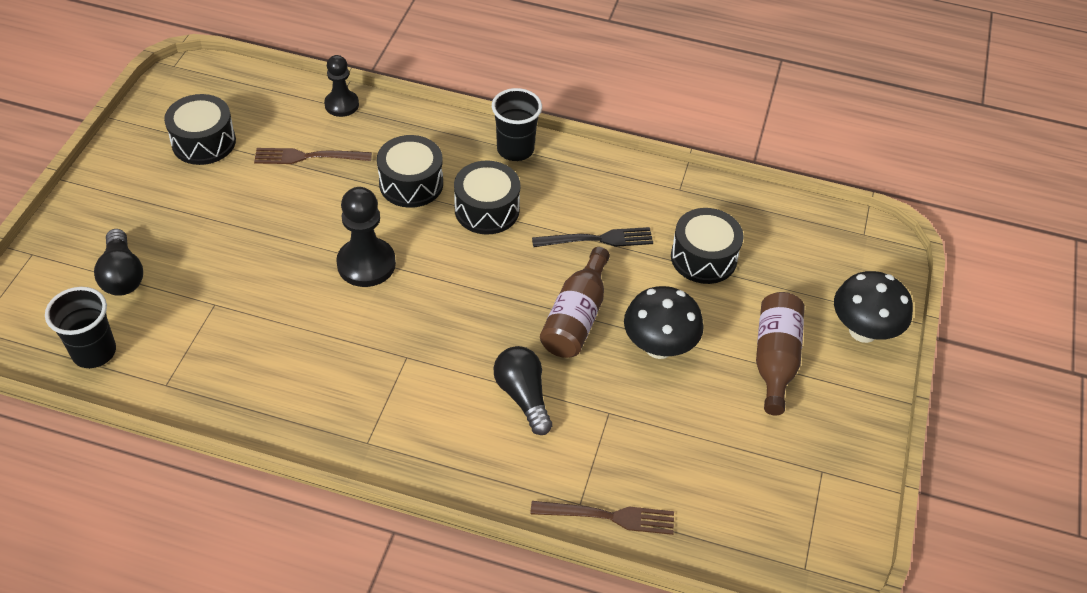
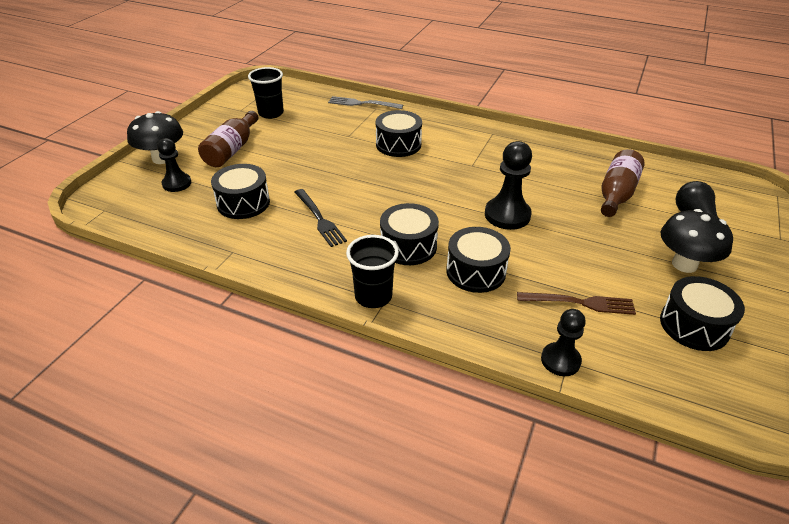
camera: 170 degrees left, 10 degrees down
(94, 352) = (683, 179): black cup -> black cup (271, 113)
(523, 396) = (398, 144): black light bulb -> black drum
(576, 317) = (354, 176): brown bottle -> brown bottle (616, 194)
(598, 239) = (320, 219): black fork -> black fork turned 120 degrees counterclockwise
(610, 516) = (362, 103): brown fork -> grey fork
(659, 347) = (304, 159): black mushroom -> black mushroom (684, 264)
(808, 284) = (177, 183): none -> black pawn

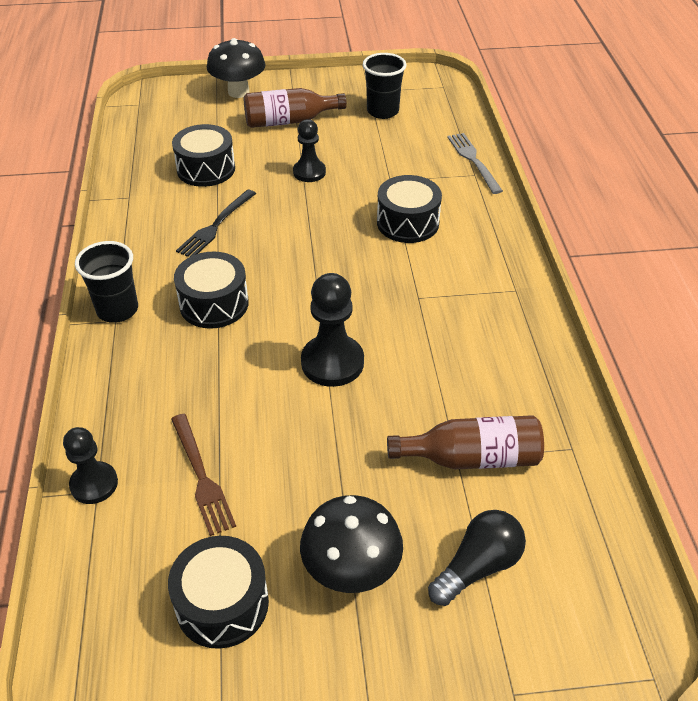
camera: 60 degrees right, 5 degrees up
(177, 183) = (206, 119): black pawn -> black pawn (309, 172)
(476, 271) = (204, 370): black drum -> none

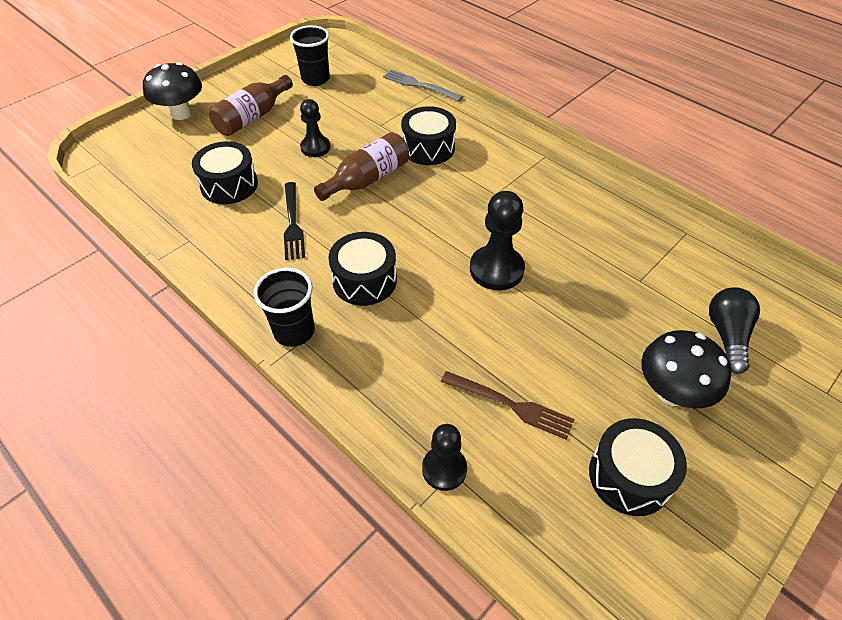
camera: 40 degrees left, 5 degrees up
(472, 458) = (647, 274): brown bottle -> brown bottle (367, 179)

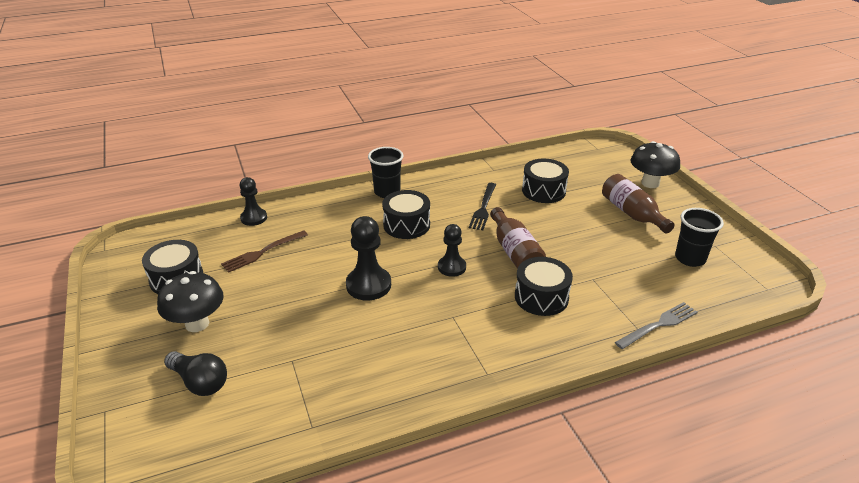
camera: 115 degrees right, 15 degrees down
(293, 224) = (483, 208): black fork -> black fork turned 90 degrees counterclockwise
(315, 147) = (572, 236): black pawn -> black pawn (451, 267)

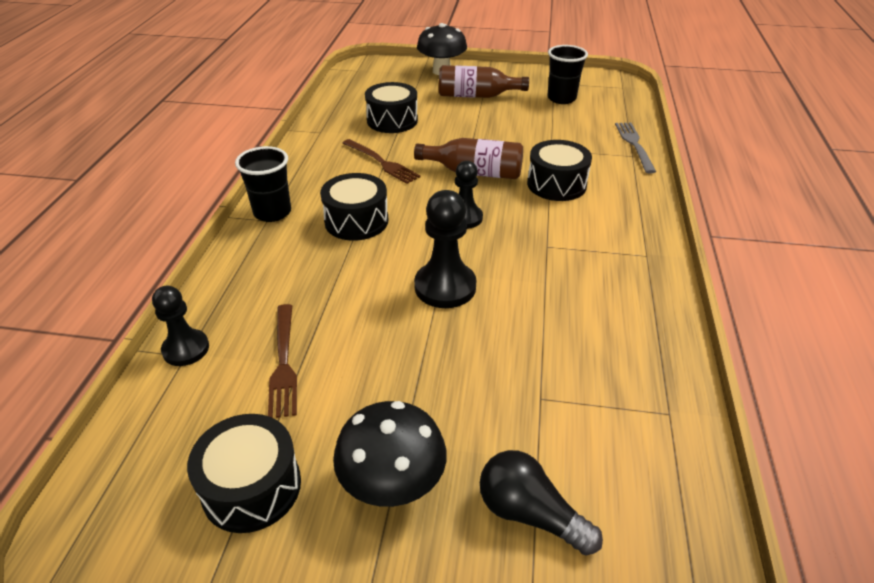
camera: 60 degrees left, 5 degrees up
(200, 382) = (530, 513): black light bulb -> black light bulb turned 120 degrees counterclockwise
(483, 208) = (382, 163): black fork -> brown fork

